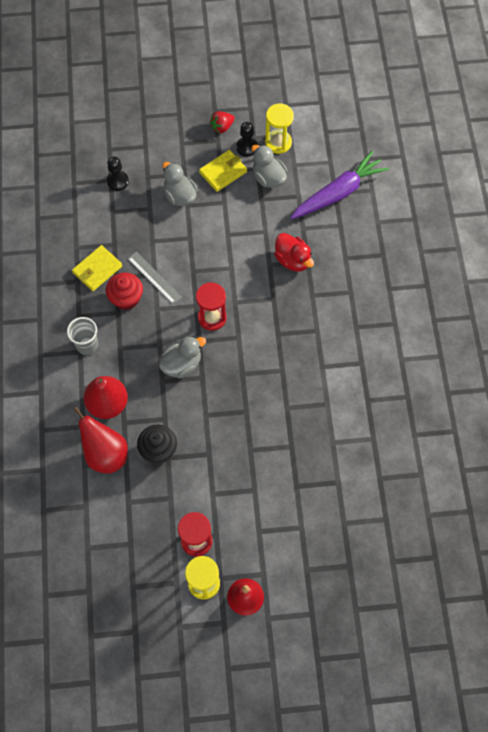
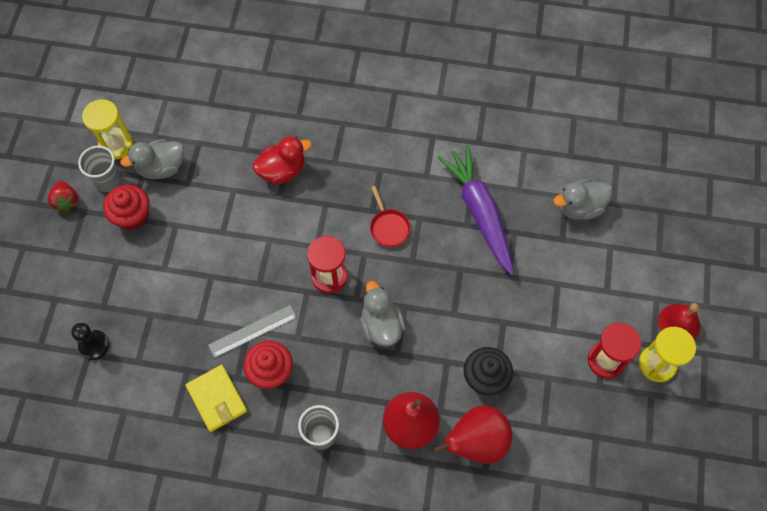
camera: 75 degrees left, 0 degrees up
(180, 196) = (147, 274): grey duck -> grey duck (579, 207)
(223, 172) = (132, 216): yellow wallet -> red cupcake
(246, 147) = (108, 181): black pawn -> grey cup
(266, 349) = (389, 227): none -> red pan
(338, 193) = (211, 101): purple carrot -> purple carrot (479, 212)

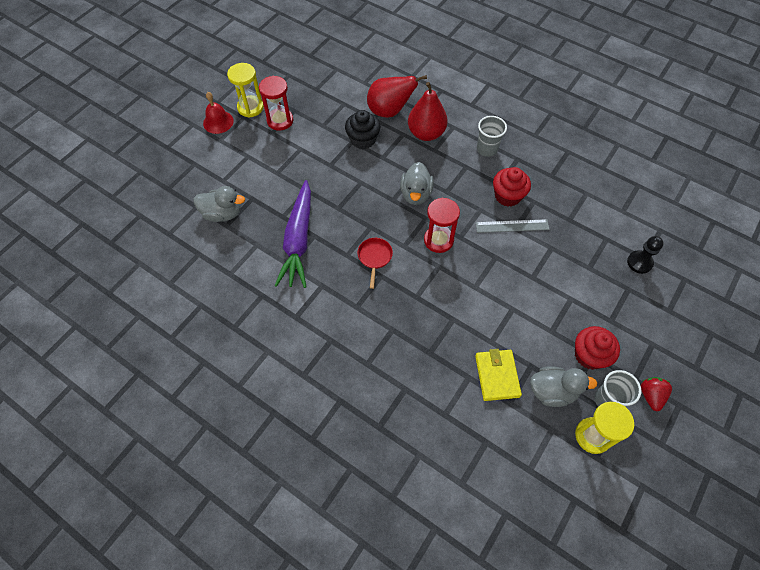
camera: 155 degrees left, 5 degrees down
(217, 399) = (552, 194): yellow wallet -> yellow wallet (497, 376)
(282, 170) = (441, 341): red duck -> none

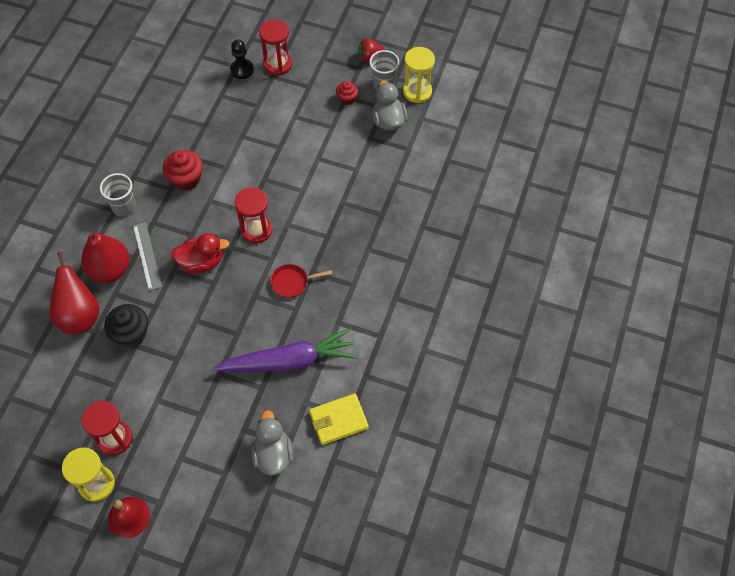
camera: 105 degrees left, 0 degrees up
(415, 194) = (201, 262): grey duck -> red duck
(497, 376) = (387, 161): yellow wallet -> yellow wallet (338, 420)
(512, 226) = (224, 170): grey ruler -> grey ruler (147, 256)
(589, 355) = (347, 99): red cupcake -> red cupcake, size x0.60
(645, 297) = (278, 64): none -> red hourglass

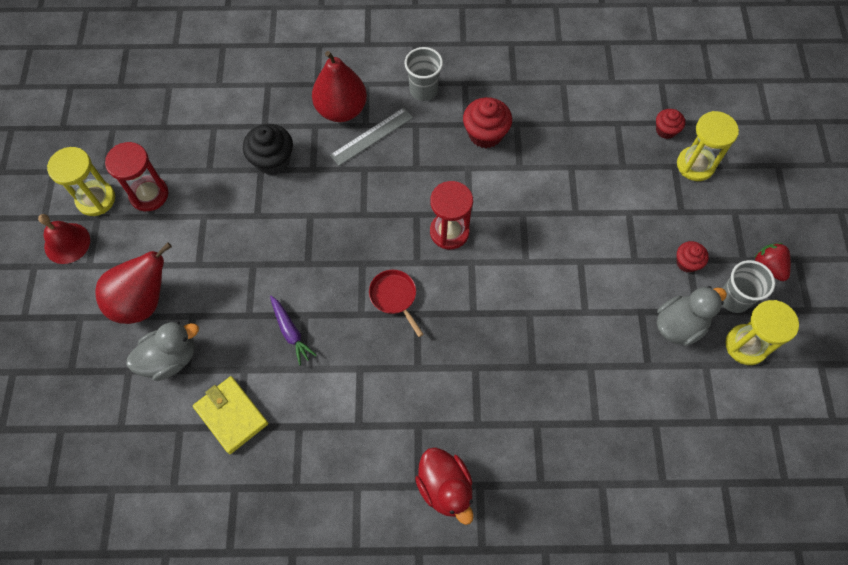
camera: 70 degrees right, 5 degrees up
(79, 316) = (277, 105): red pear -> red pear (143, 301)
(201, 262) = (384, 192): red duck -> red duck (445, 487)
(242, 70) = (666, 130): black pawn -> red cupcake
(278, 64) = (695, 165): red hourglass -> yellow hourglass
(289, 361) = (290, 332): purple carrot -> purple carrot, size x0.46

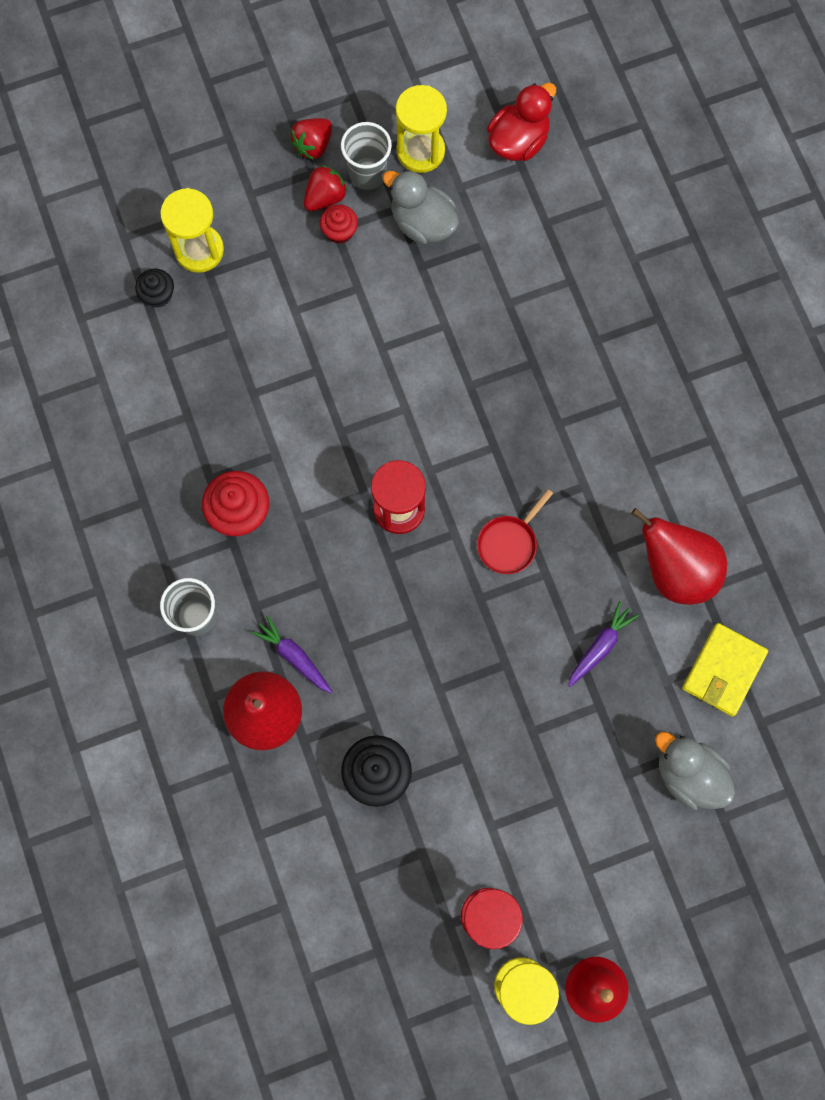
camera: 110 degrees left, 10 degrees up
(143, 301) = (633, 845): red pear -> red pear (675, 570)
(372, 136) = (294, 657): grey ruler -> purple carrot
(445, 487) = (702, 411): red duck -> red duck (518, 141)
(666, 130) = (158, 295): red cupcake -> black cupcake
(719, 261) = (325, 197): none -> red strawberry

